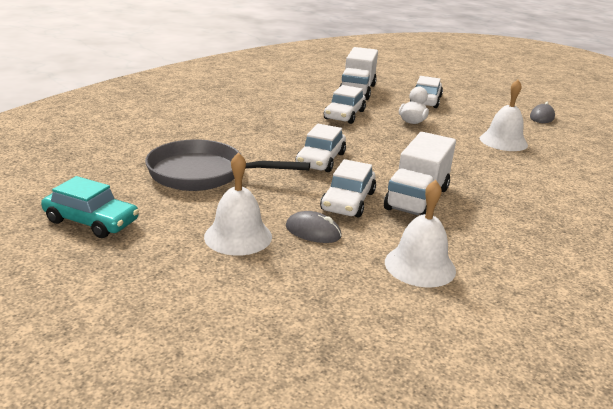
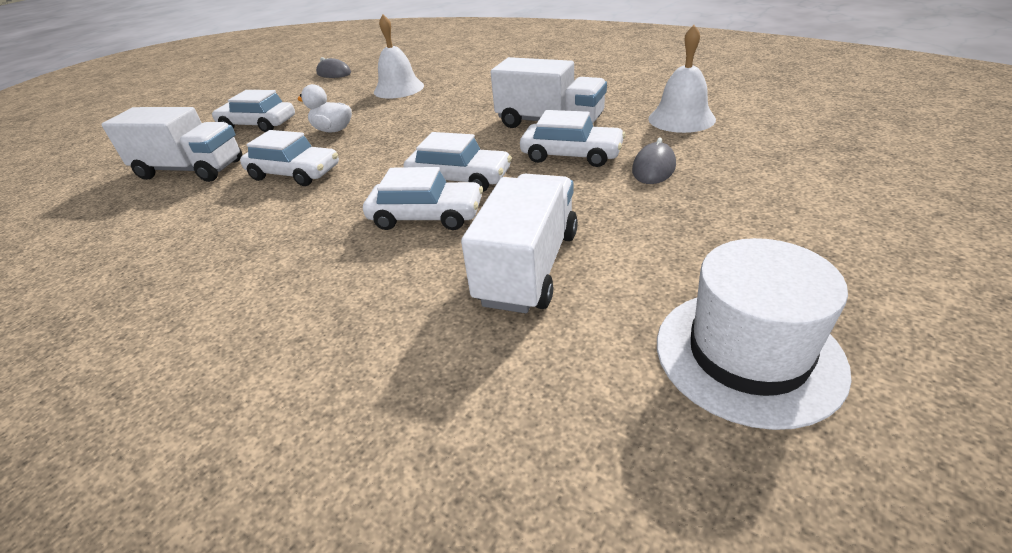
camera: 85 degrees left, 10 degrees up
(91, 221) = (748, 354): turquoise car -> white hat
(203, 174) = (528, 267): grey pan -> white truck
(238, 236) = (696, 211): white bell -> none
(273, 149) = (426, 216): none -> white car

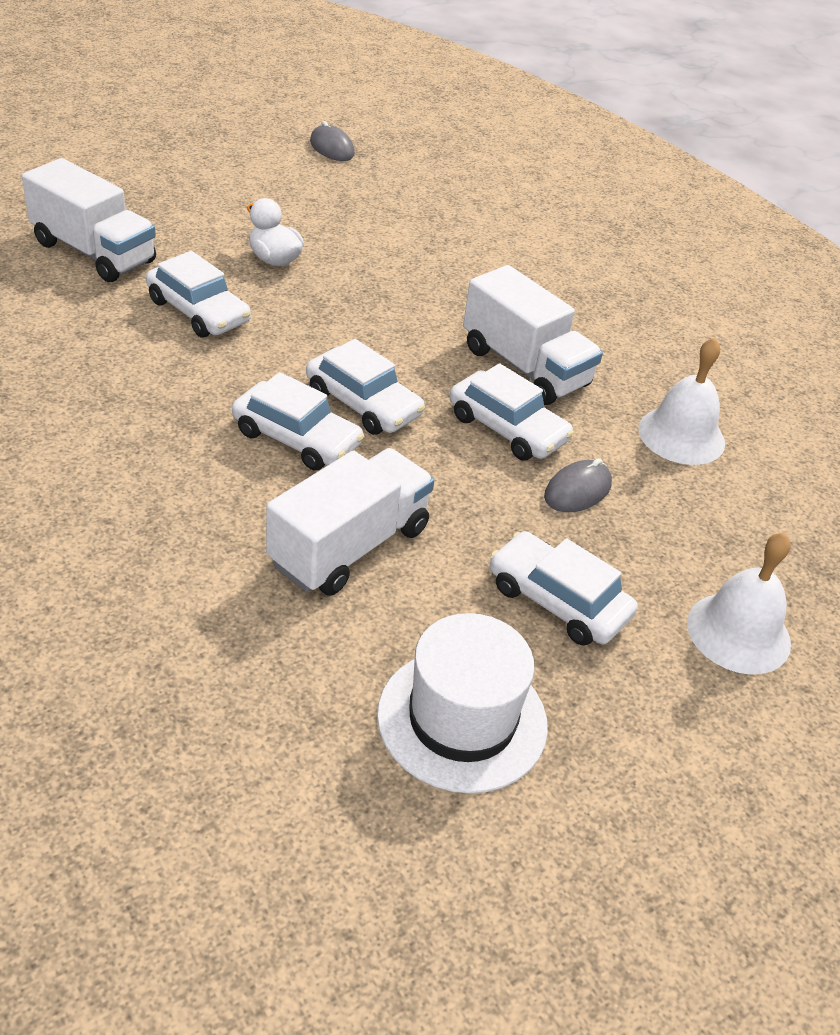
camera: 15 degrees right, 5 degrees up
(258, 124) = (196, 208): white car -> white car (558, 601)
(399, 89) = (392, 219): white bell -> white bell (738, 632)

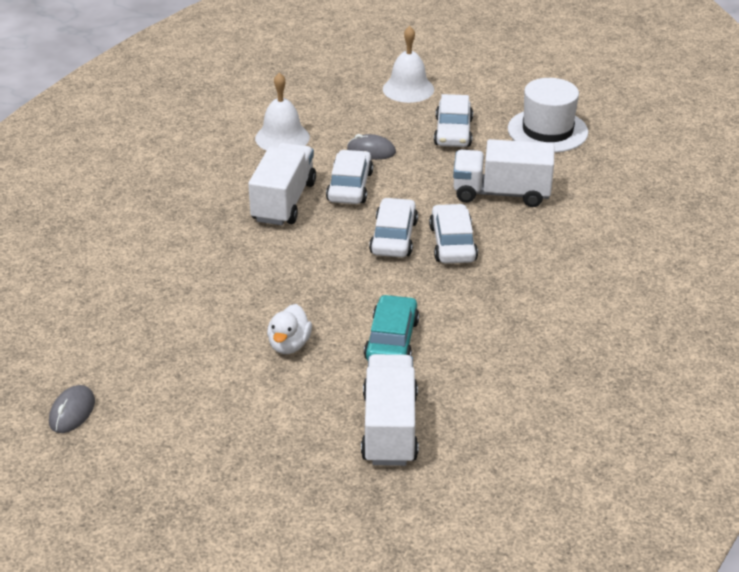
camera: 120 degrees left, 5 degrees down
(198, 311) = (392, 340): white car -> turquoise car

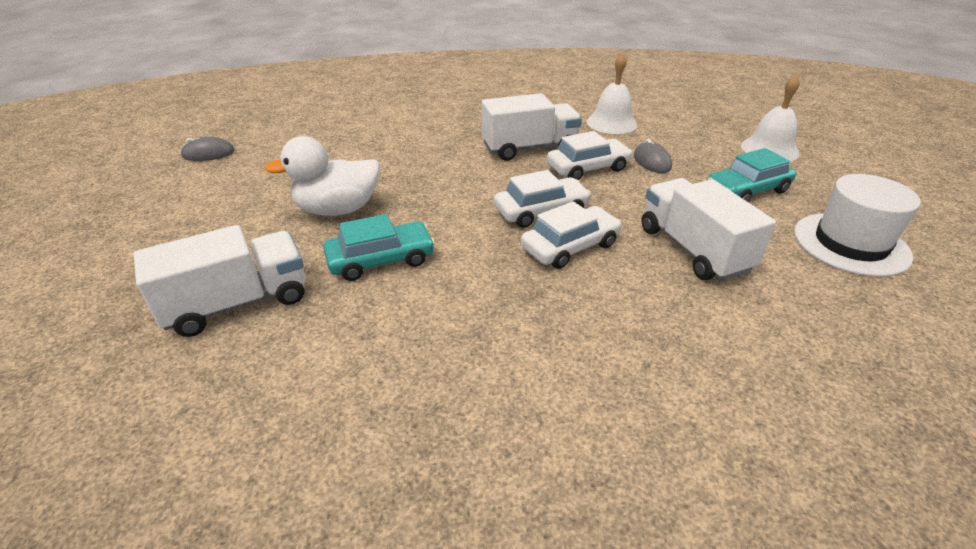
camera: 60 degrees right, 0 degrees up
(289, 345) = (337, 209): white duck -> white duck, size x1.60
(453, 132) = (747, 190): white car -> turquoise car

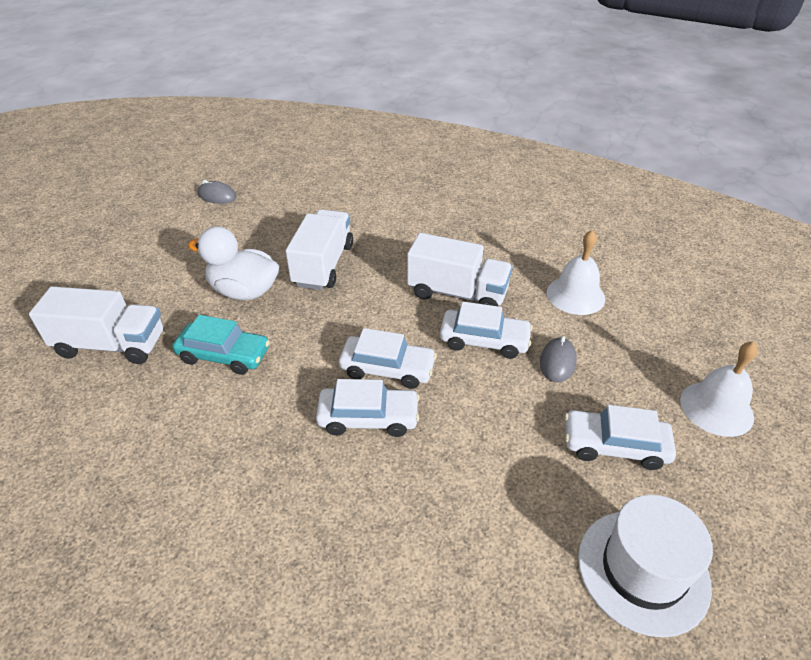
camera: 35 degrees right, 5 degrees up
(693, 249) = (469, 481): white truck -> white truck (323, 265)
(747, 190) = (615, 446): turquoise car -> white car

